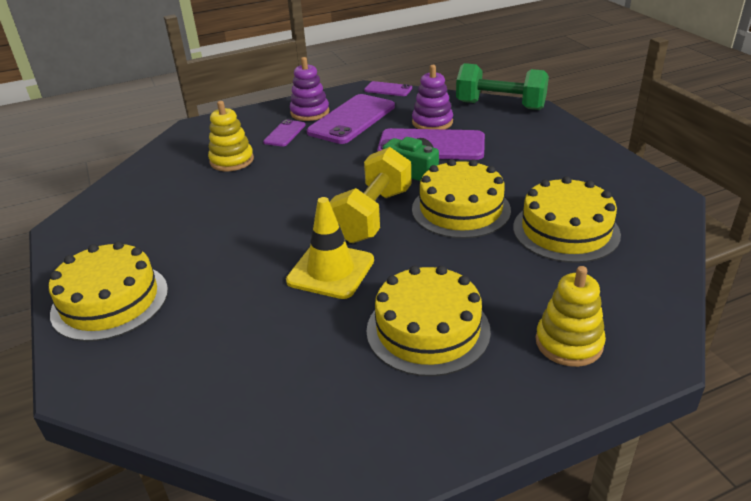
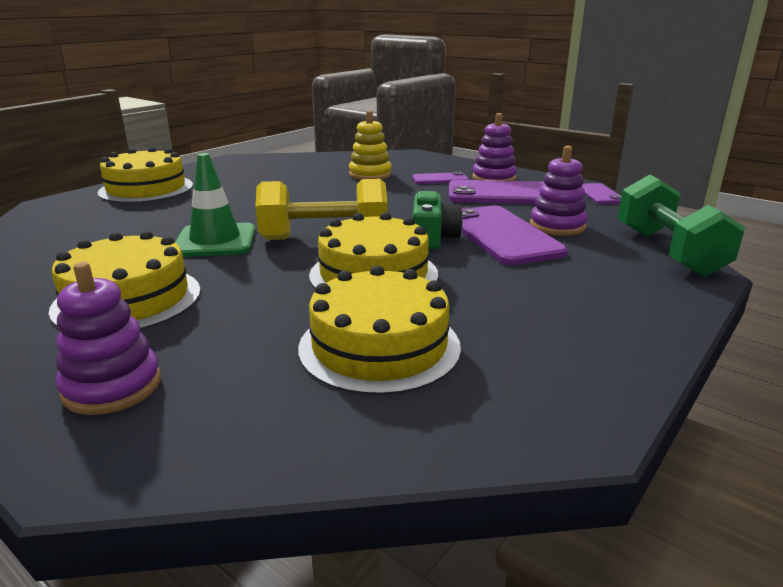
camera: 60 degrees right, 10 degrees down
(330, 271) = (215, 241): yellow traffic cone -> green traffic cone
(569, 343) = (112, 386): yellow stacking toy -> purple stacking toy

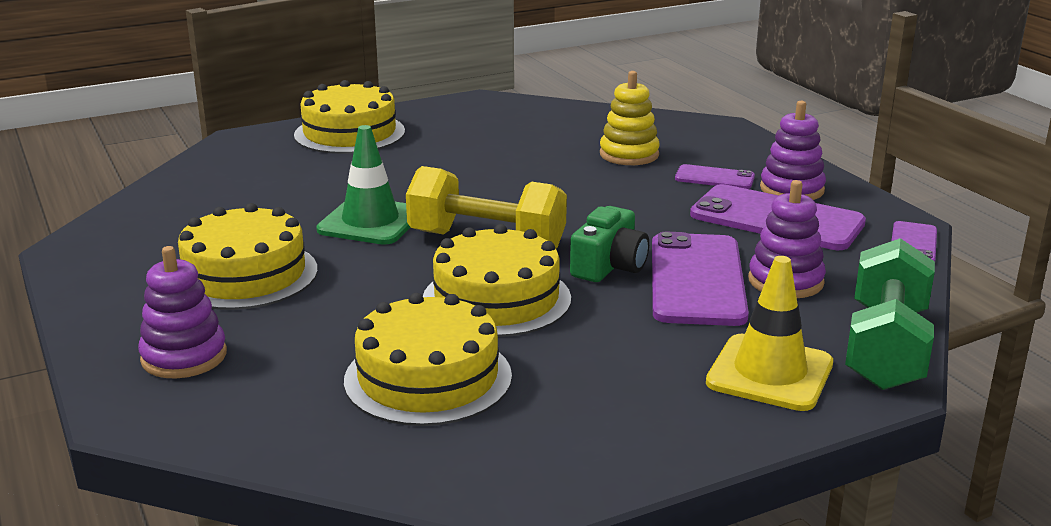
camera: 25 degrees right, 0 degrees up
(624, 282) = (770, 373): none -> yellow traffic cone

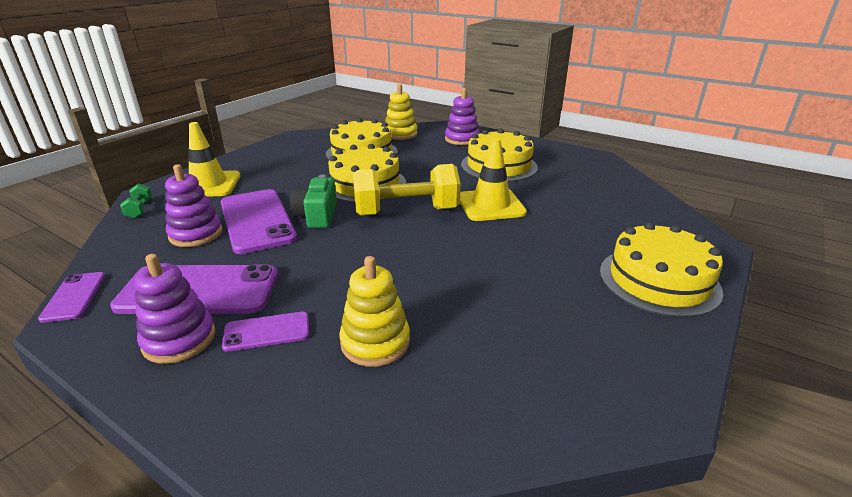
camera: 150 degrees right, 5 degrees up
(275, 418) = (400, 134): none -> yellow stacking toy
(370, 222) = (491, 205): green traffic cone -> yellow traffic cone
(886, 348) = (139, 209): green dumbbell -> green dumbbell, size x0.42

